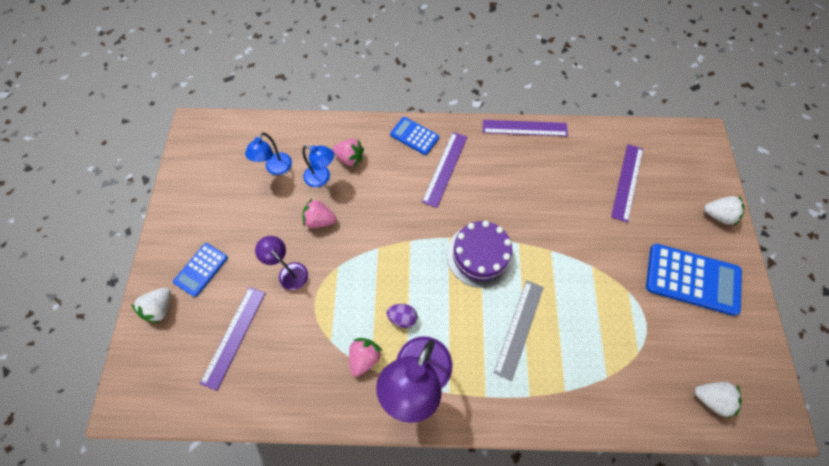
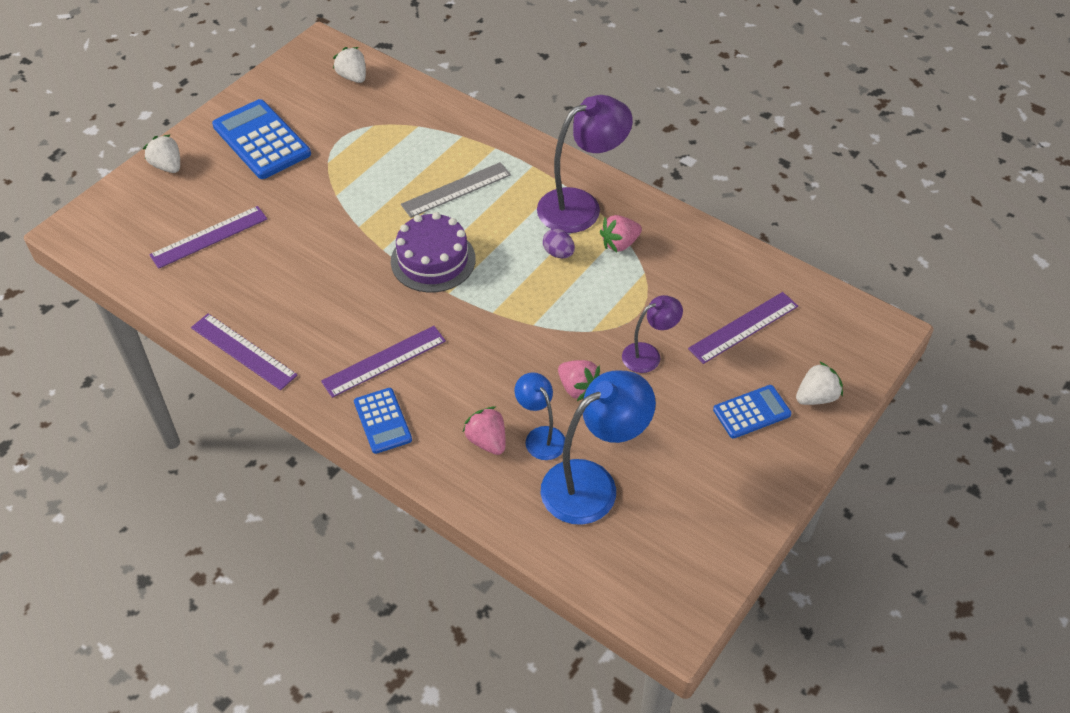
camera: 145 degrees left, 15 degrees down
(276, 168) = (592, 483): blue lamp -> blue lamp, size x1.81
(289, 271) = (648, 355): purple lamp -> purple lamp turned 105 degrees counterclockwise

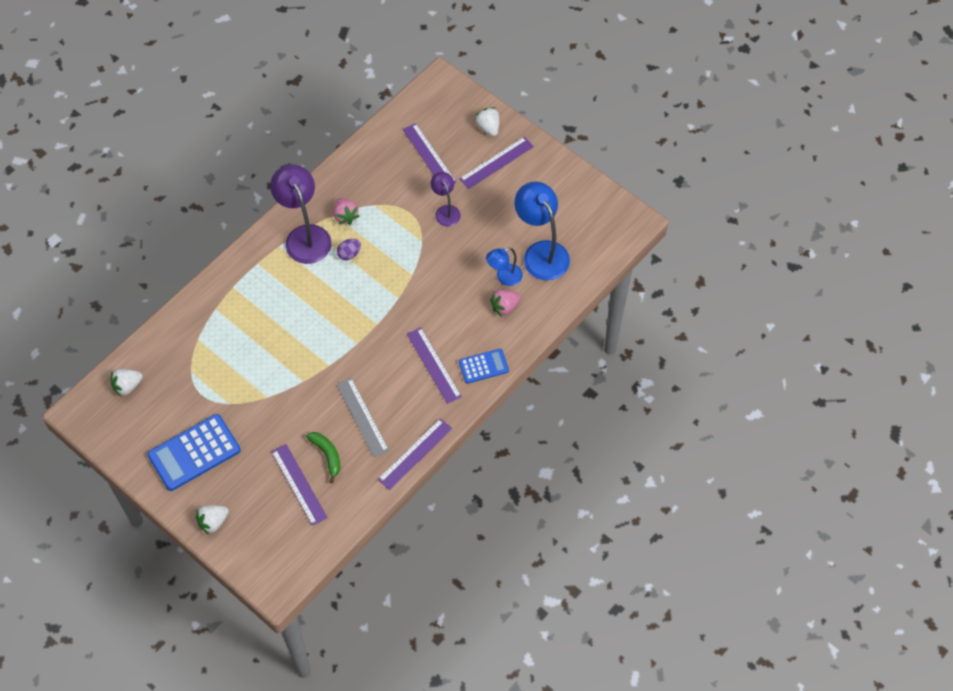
camera: 85 degrees left, 10 degrees up
(248, 260) = (327, 455): none -> green banana
(433, 260) = (344, 333): purple cake -> none
(456, 190) = (275, 315): grey ruler -> grey ruler (362, 417)
(578, 388) = (468, 253): pink strawberry -> none
(751, 412) = (496, 162): blue calculator -> purple ruler

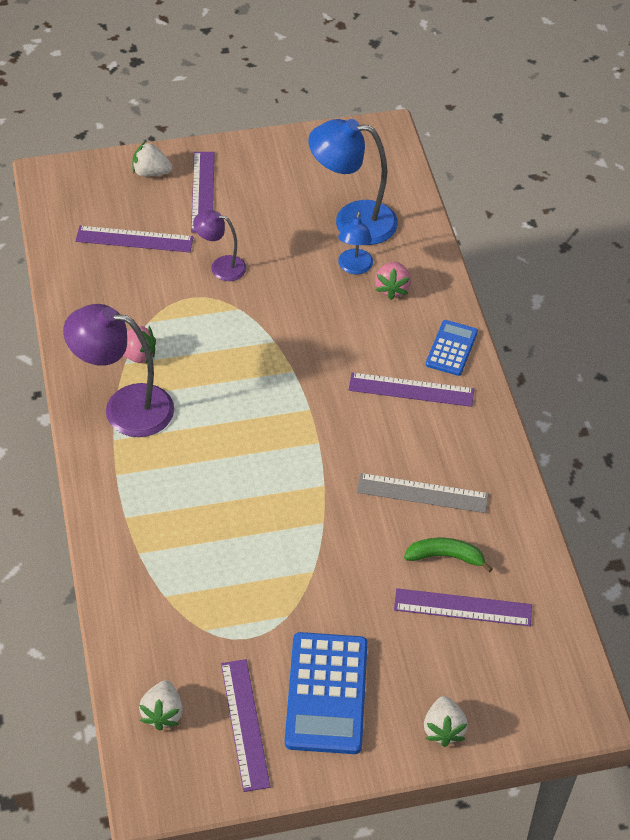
camera: 55 degrees left, 10 degrees down
(349, 254) = (191, 381): purple egg -> none
(415, 453) = (512, 472): purple ruler -> purple ruler (244, 724)

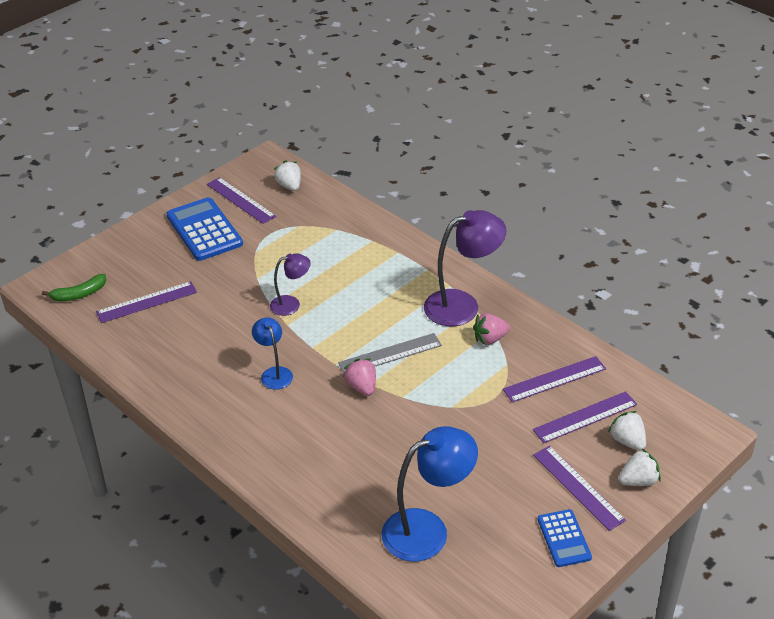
camera: 150 degrees right, 10 degrees down
(221, 266) = (497, 431): purple lamp -> purple lamp (291, 304)
(354, 267) = (391, 487): blue lamp -> blue lamp (274, 373)
(392, 288) = (345, 486): pink strawberry -> pink strawberry (362, 387)
(411, 389) = (271, 413): purple ruler -> purple ruler (554, 379)
(422, 493) = (215, 351): grey ruler -> grey ruler (390, 354)
(443, 729) = (124, 244): white strawberry -> white strawberry (627, 441)
(445, 556) = (175, 323): green banana -> green banana (79, 294)
(451, 348) = (260, 460): blue calculator -> blue calculator (564, 538)

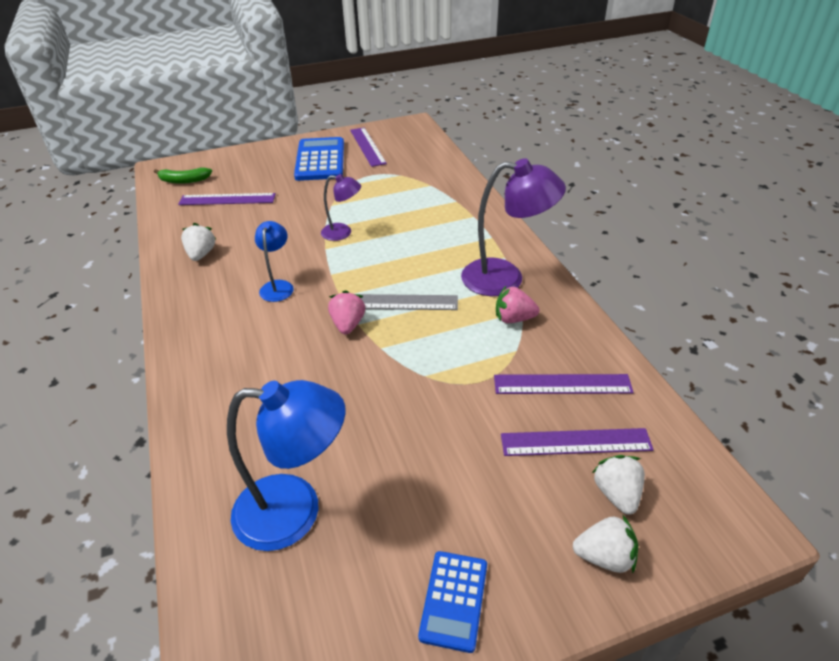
camera: 25 degrees right, 0 degrees up
(289, 186) = (416, 145): white strawberry -> white strawberry (201, 254)
(578, 487) = (516, 532): purple ruler -> none

